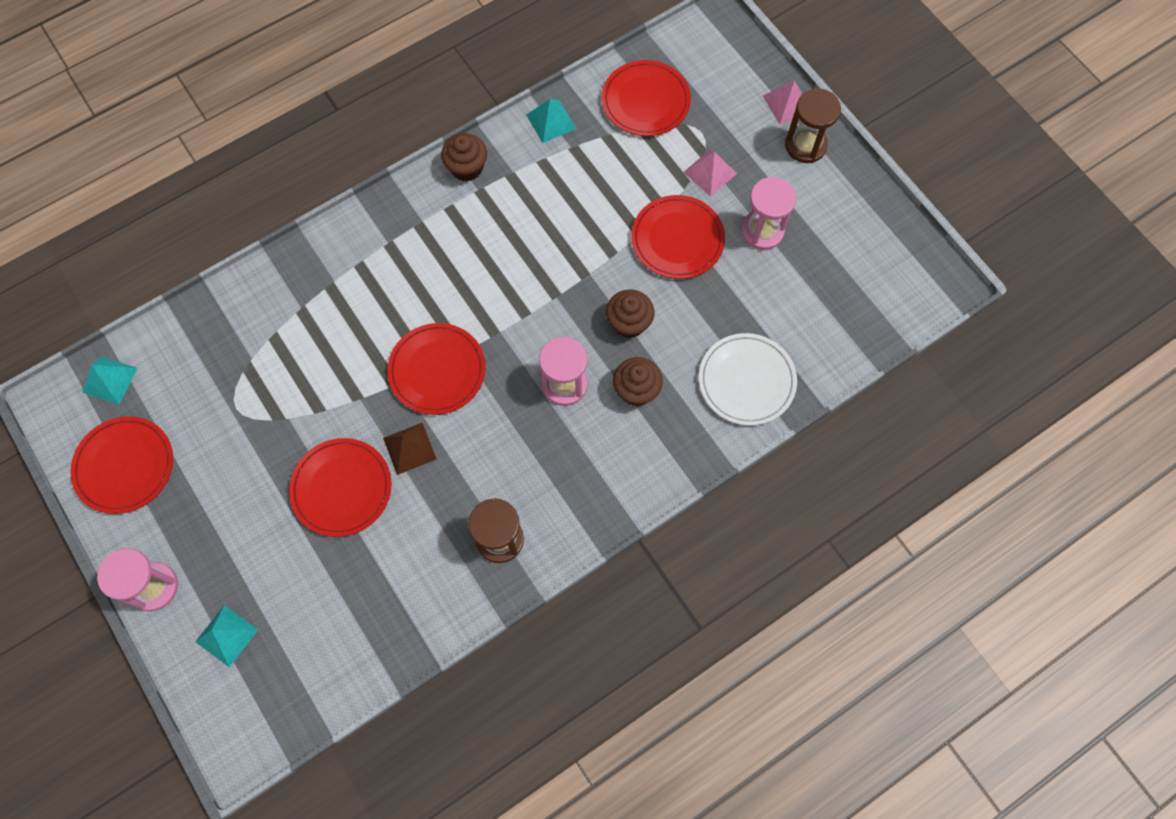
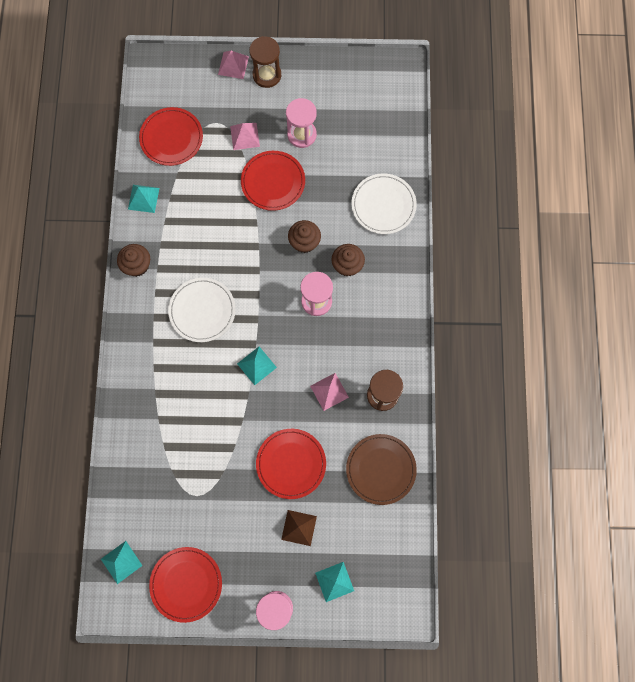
camera: 55 degrees left, 5 degrees up
(403, 599) = (381, 469): none -> brown plate
(409, 448) = (293, 411): brown pyramid -> brown pyramid (299, 528)
(437, 370) = (256, 365): red plate -> turquoise pyramid
(461, 473) = (329, 391): none -> pink pyramid
(462, 269) = (202, 311): none -> white plate

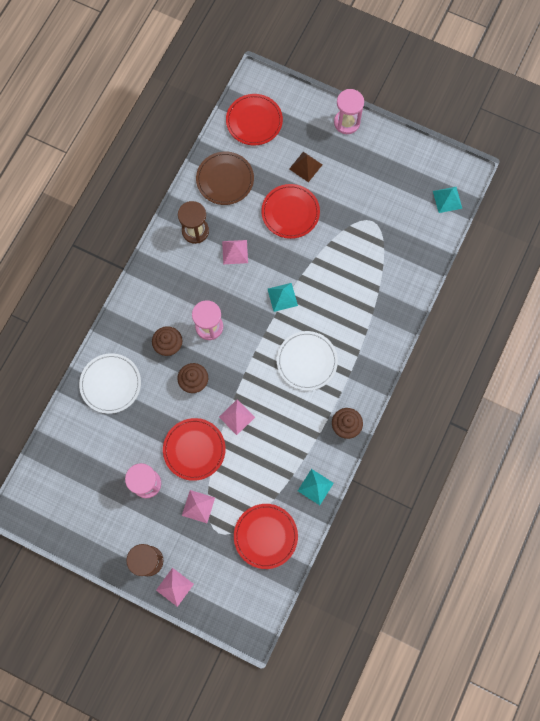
camera: 155 degrees left, 0 degrees up
(186, 584) = (405, 165): red plate -> red plate (254, 121)
(247, 228) = (237, 417): none -> pink pyramid
(334, 581) = (297, 121): turquoise pyramid -> none

